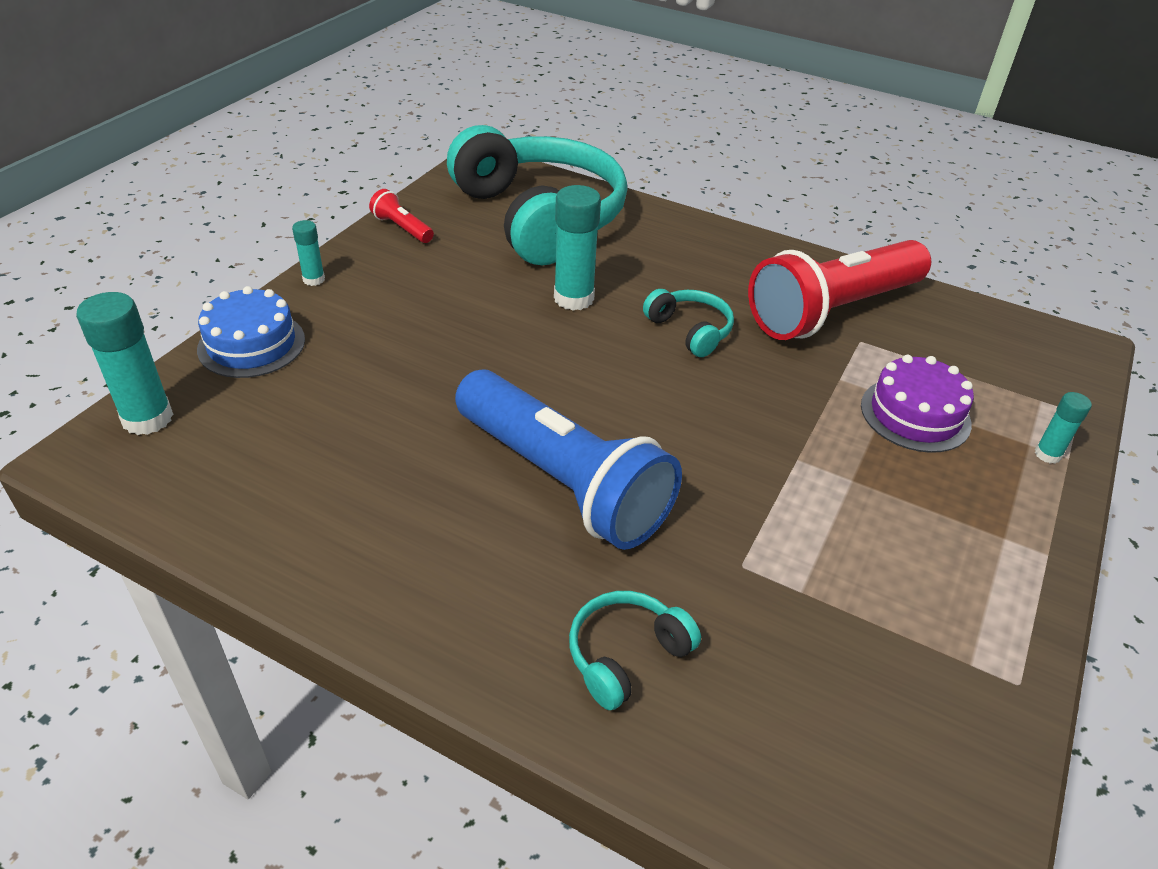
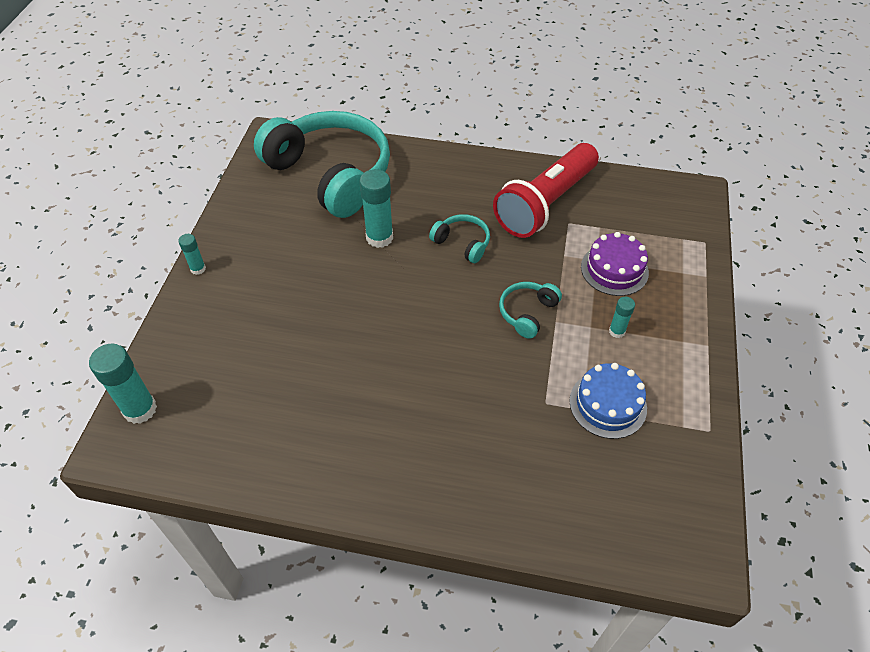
camera: 15 degrees left, 10 degrees up
(251, 344) = (181, 333): blue cake -> blue cake (608, 404)
(402, 228) = (240, 208): red flashlight -> none
(562, 481) = (423, 378): blue flashlight -> none
(626, 655) = (500, 479): turquoise headphones -> turquoise headphones (527, 313)
(1047, 454) = (694, 277): turquoise glue stick -> turquoise glue stick (616, 331)

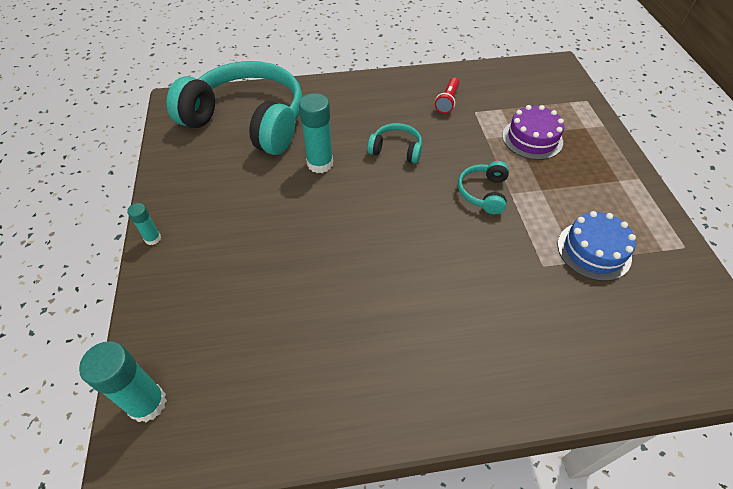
camera: 20 degrees left, 0 degrees up
(545, 203) = (447, 101): red flashlight -> red flashlight, size x0.40
(616, 331) = (564, 187): turquoise glue stick -> none

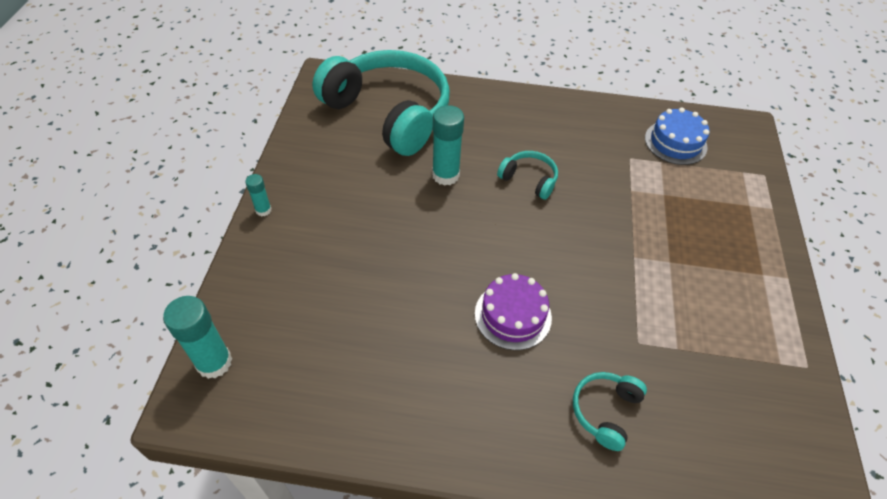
camera: 15 degrees right, 0 degrees up
(447, 101) = (604, 139): red flashlight -> none
(483, 193) = (605, 249): turquoise headphones -> turquoise headphones (605, 411)
(532, 139) = (682, 203): purple cake -> purple cake (513, 315)
(594, 250) = (701, 342): blue cake -> blue cake (675, 142)

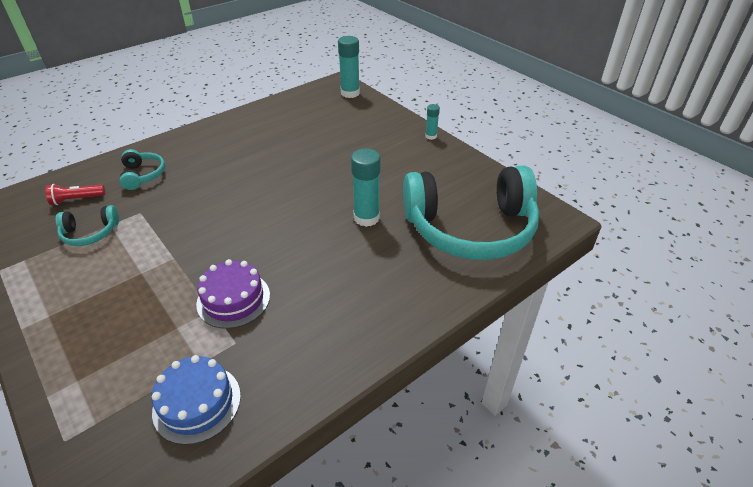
camera: 135 degrees right, 10 degrees down
(513, 315) = (232, 180): purple cake -> purple cake (233, 299)
(529, 180) = (305, 257): turquoise headphones -> turquoise headphones (90, 233)
(703, 428) = (77, 199): none -> red flashlight

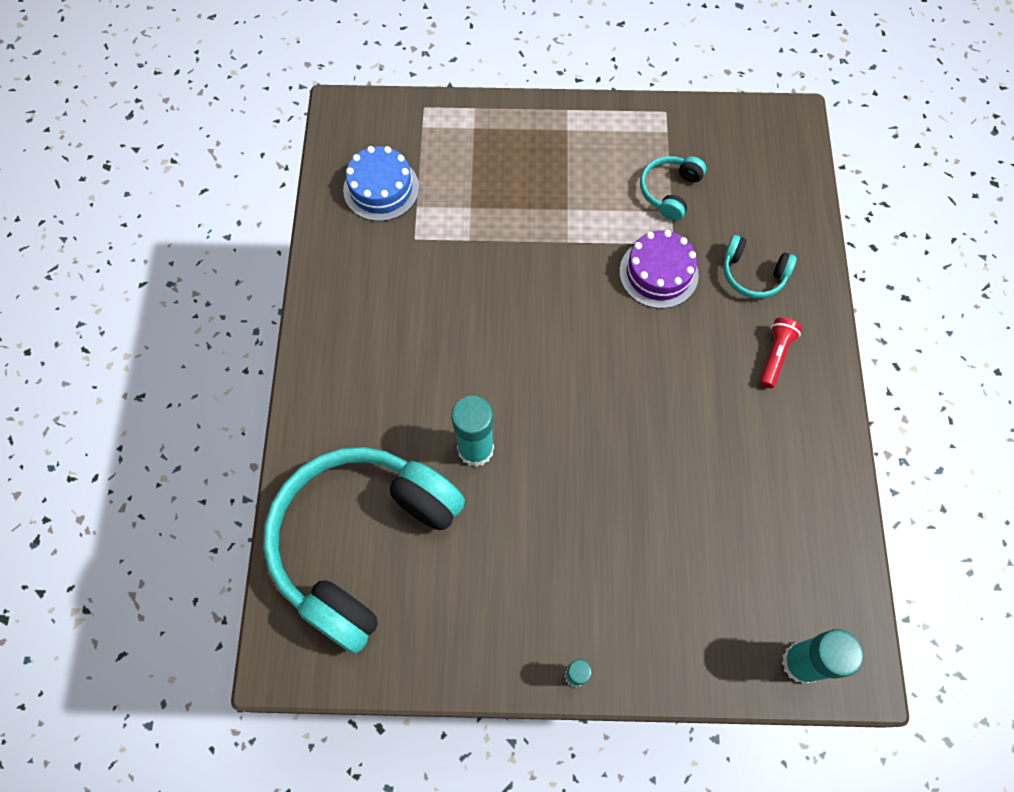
camera: 130 degrees right, 25 degrees up
(77, 199) = (747, 198): red flashlight -> red flashlight (775, 355)
(233, 299) = (466, 261): purple cake -> purple cake (658, 273)

